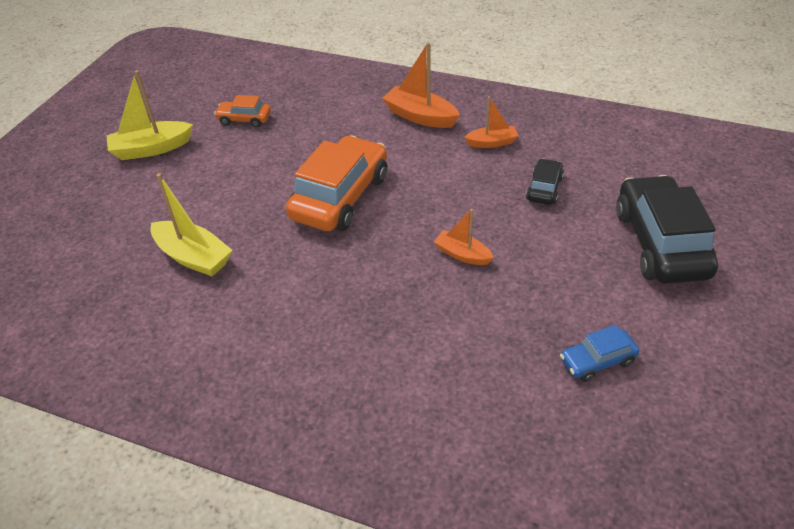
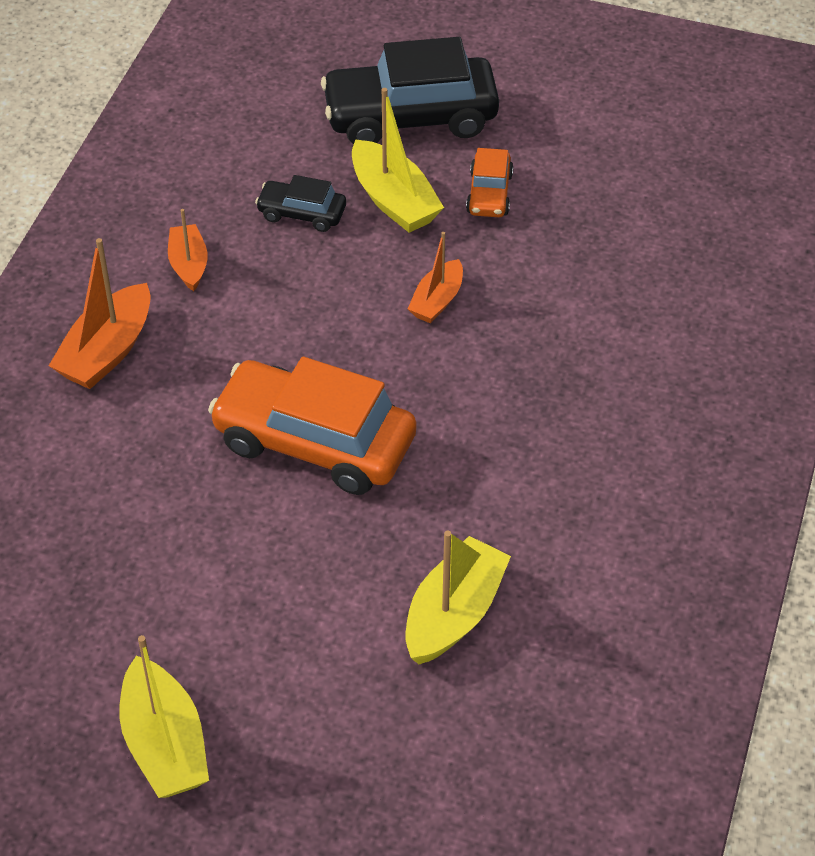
camera: 95 degrees left, 5 degrees up
(244, 119) = (84, 606): orange car -> orange car (489, 193)
(564, 233) = (393, 200): none -> yellow boat
(597, 361) = (602, 189): blue car -> none

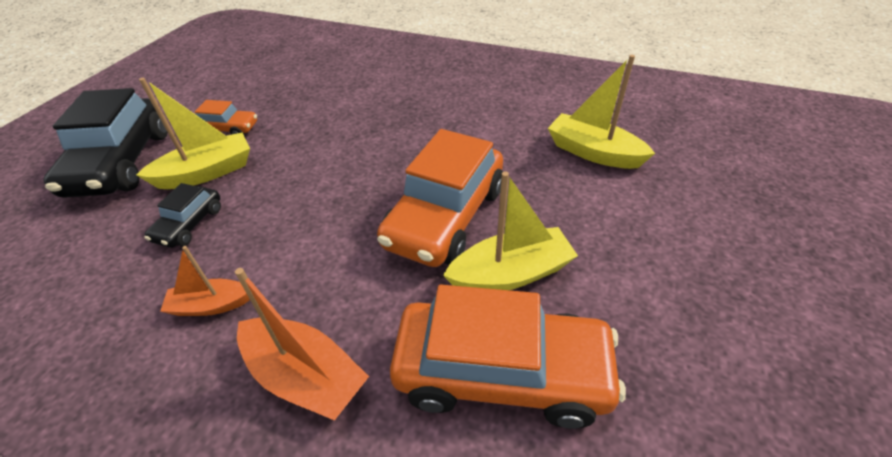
camera: 85 degrees left, 5 degrees down
(101, 494) = (501, 373): none -> orange car
(164, 744) = (769, 308): yellow boat -> yellow boat (510, 274)
(437, 300) = (319, 154): orange boat -> none

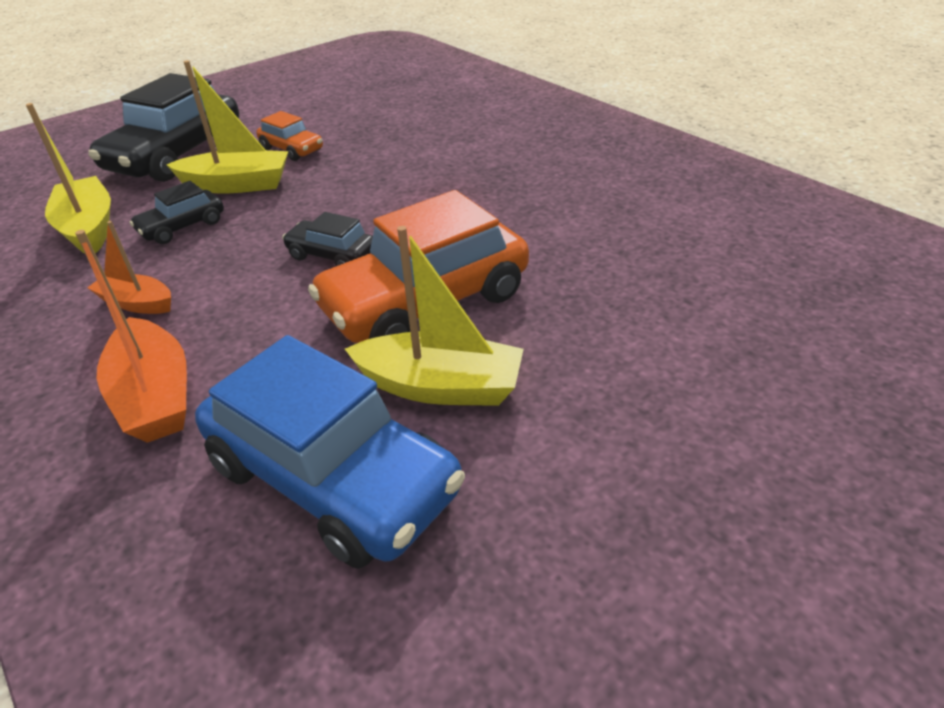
camera: 30 degrees right, 5 degrees down
(343, 205) = (332, 255): none -> black car
(501, 373) = (332, 478): orange car -> blue car
(593, 152) = (685, 292): yellow boat -> yellow boat (89, 228)

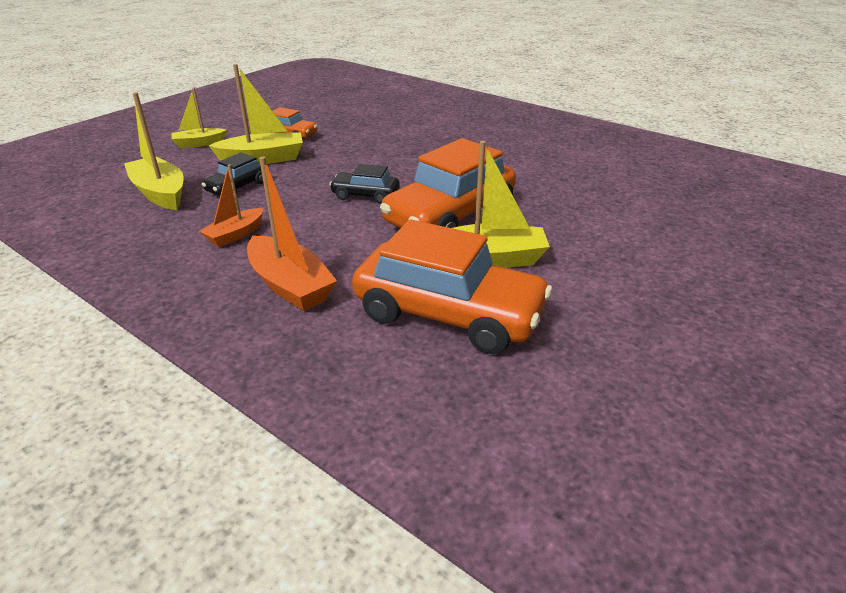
camera: 15 degrees left, 5 degrees down
(137, 303) = (236, 235): orange boat -> orange boat turned 60 degrees counterclockwise
(176, 155) = (199, 144): black car -> yellow boat
(332, 478) = (448, 314): blue car -> orange car

